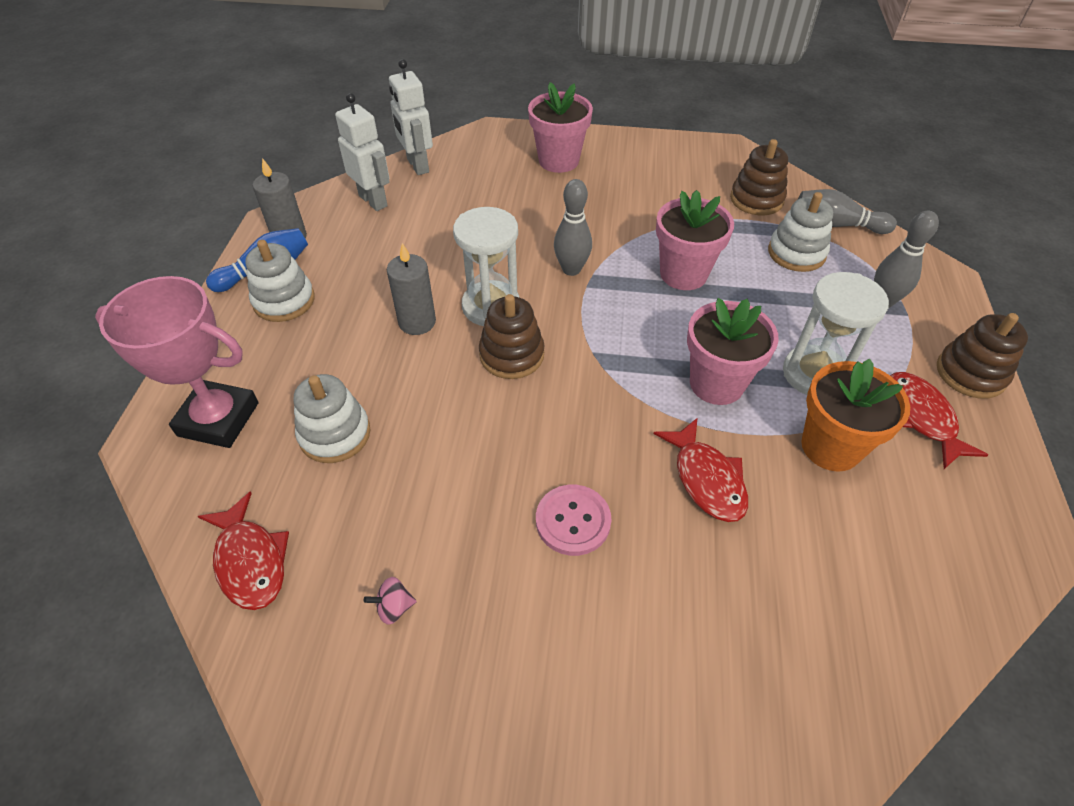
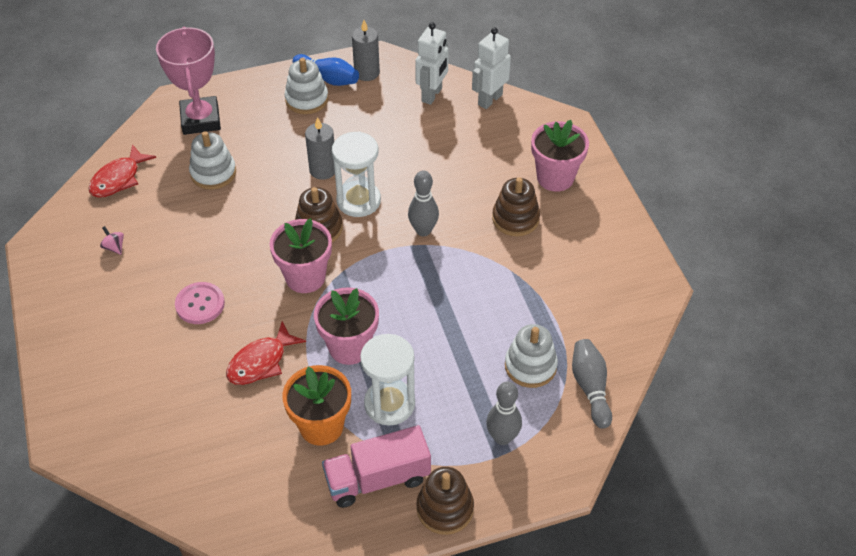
camera: 65 degrees right, 0 degrees up
(683, 274) = (458, 298): pink flower pot -> pink flower pot (305, 277)
(756, 199) = (590, 323): brown stacking toy -> brown stacking toy (515, 219)
(921, 417) = (377, 478): red fish -> pink truck

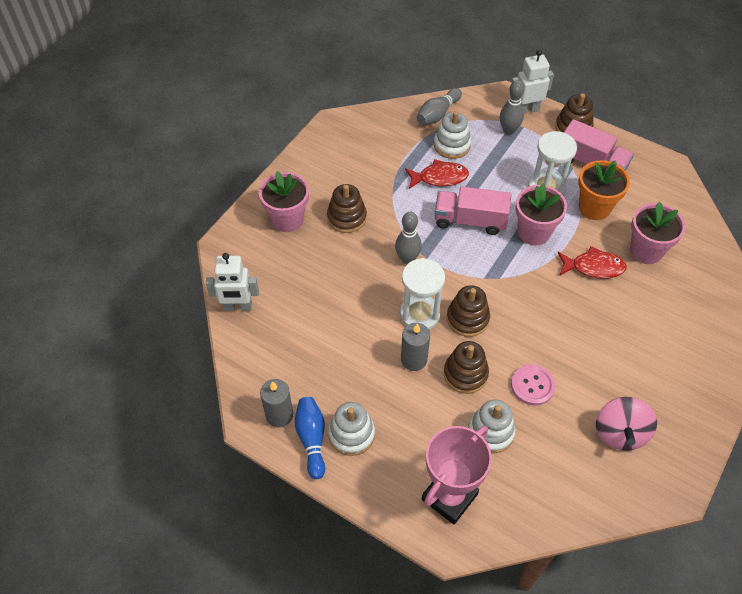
camera: 130 degrees left, 5 degrees up
(114, 247) = (620, 433): pink spinning top -> pink spinning top, size x2.33
(118, 179) = (566, 497): red fish -> red fish (439, 177)
(200, 304) = (597, 335): pink button -> pink button (532, 385)
(274, 191) = (465, 374): none -> brown stacking toy
(305, 277) = (513, 294): pink flower pot -> pink flower pot (646, 250)
(417, 307) = (470, 220): none -> pink truck
(432, 95) = (266, 348): white robot -> white robot (526, 110)

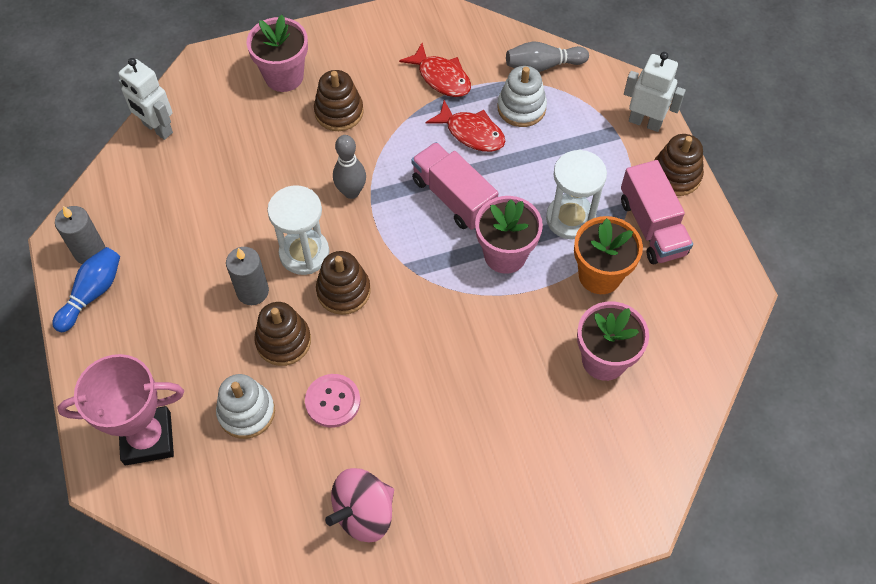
camera: 40 degrees right, 5 degrees up
(351, 434) = (128, 316): white stacking toy -> none
(508, 130) = (599, 131): grey bowling pin -> none
(593, 267) = (527, 335): red fish -> red fish (441, 77)

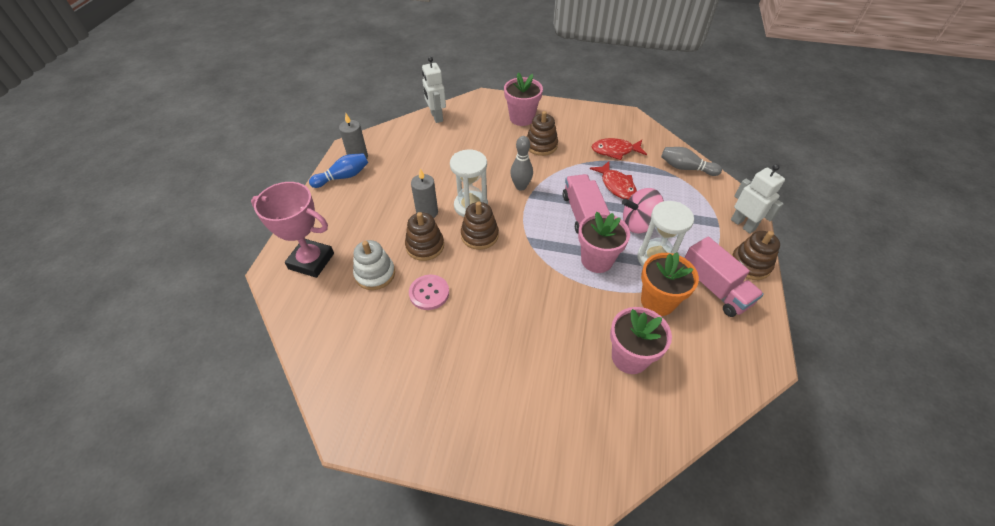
camera: 30 degrees right, 10 degrees down
(364, 513) = (399, 370): pink spinning top -> pink spinning top (639, 224)
(441, 77) = (615, 151): red fish -> red fish turned 105 degrees clockwise
(521, 108) = (658, 184): white stacking toy -> none
(652, 227) = (714, 288): pink truck -> pink truck turned 45 degrees counterclockwise

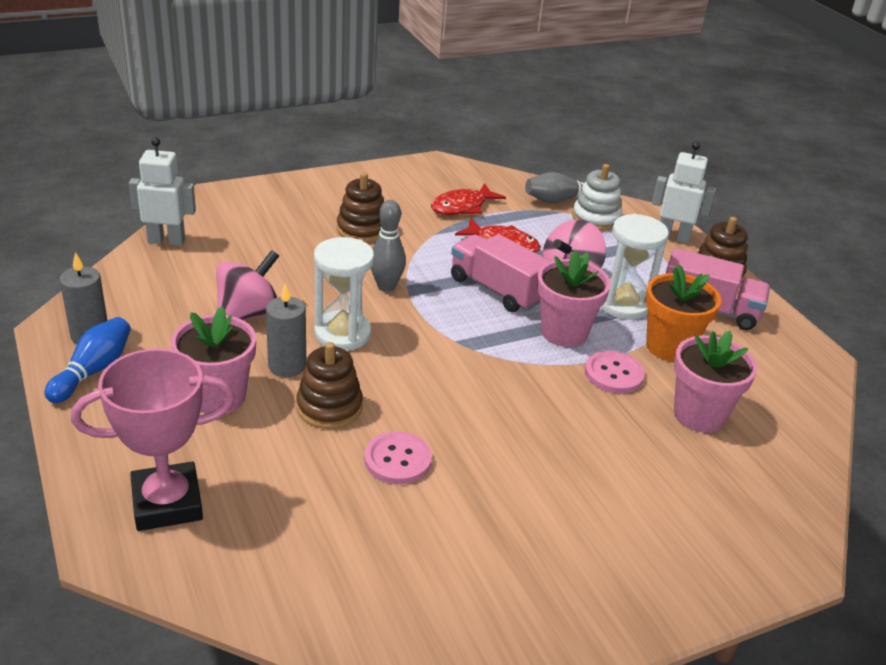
camera: 40 degrees left, 15 degrees down
(375, 274) = (292, 473): white stacking toy -> white stacking toy (596, 218)
(436, 117) = (166, 241): white robot -> white robot turned 150 degrees clockwise
(436, 174) = (248, 314): none -> pink spinning top
(479, 235) = (392, 363): brown stacking toy -> none
(522, 118) = (300, 205): pink flower pot -> pink flower pot (218, 397)
(601, 302) = (614, 374): none -> pink button

